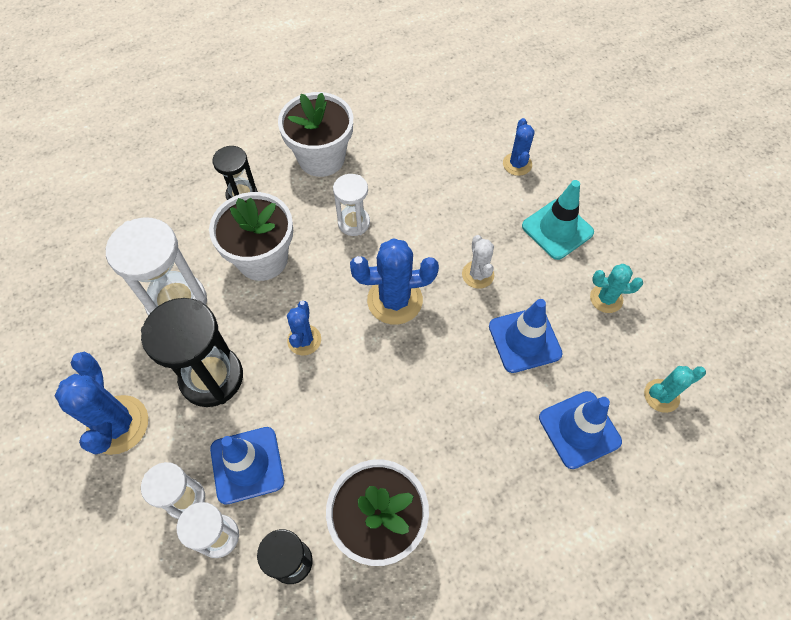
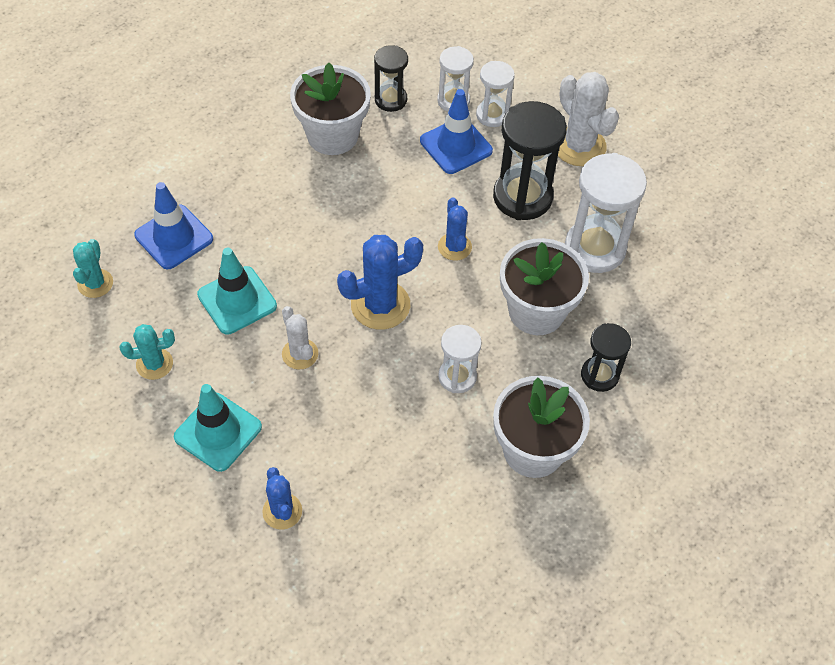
camera: 160 degrees right, 5 degrees down
(118, 425) = (579, 146): blue cactus -> white cactus
(524, 340) = (237, 300): blue traffic cone -> turquoise traffic cone
(661, 395) = (95, 283): turquoise cactus -> turquoise cactus turned 45 degrees counterclockwise

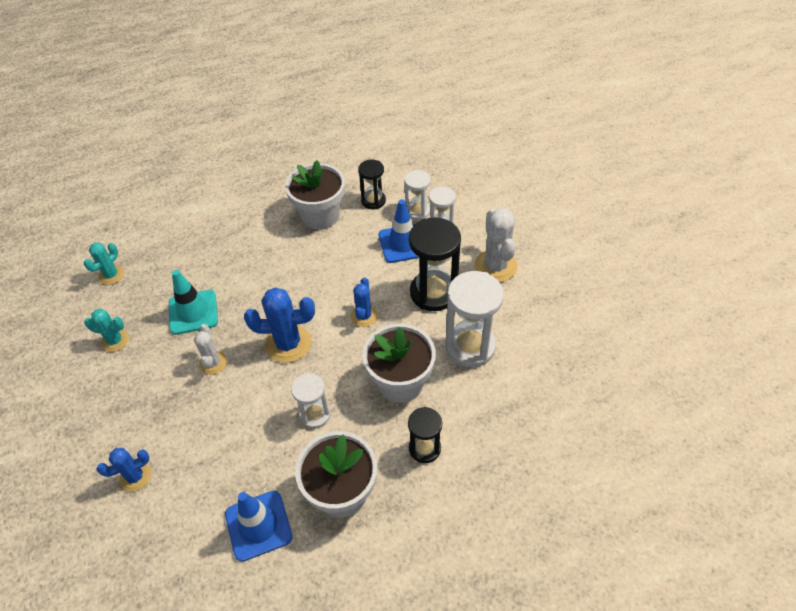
camera: 25 degrees right, 5 degrees down
(174, 237) = (178, 257): blue traffic cone -> blue traffic cone (258, 525)
(218, 432) = (127, 402): turquoise traffic cone -> none
(282, 511) = (135, 477): blue cactus -> blue cactus turned 60 degrees clockwise

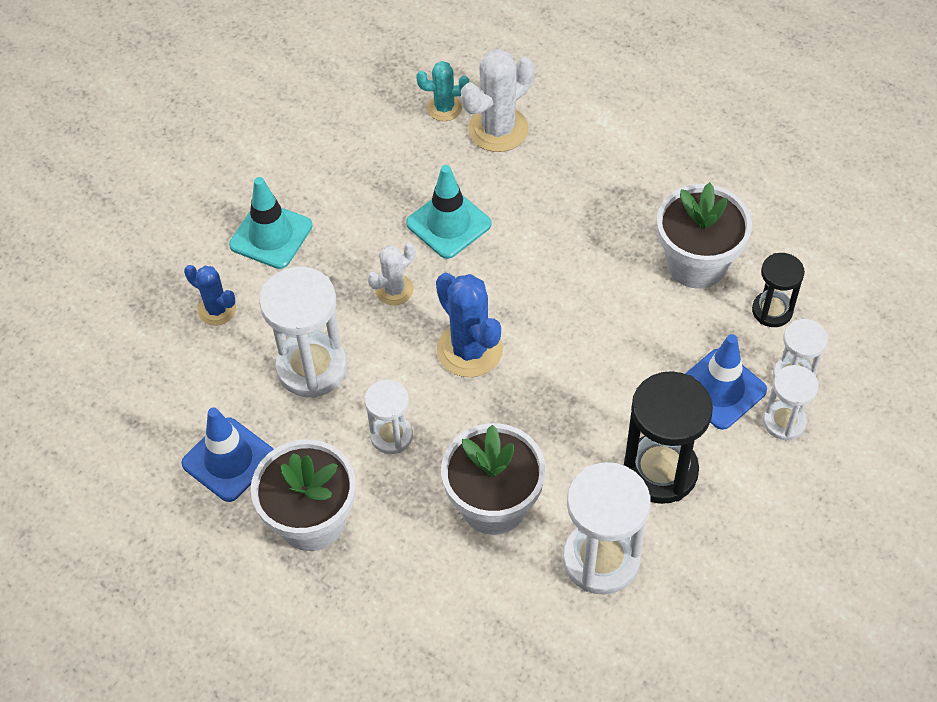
camera: 60 degrees right, 5 degrees up
(109, 414) = (271, 235): none -> turquoise traffic cone
(115, 341) = (361, 175): turquoise cactus -> none
(229, 437) = (312, 367): none -> white hourglass
(364, 316) = (566, 409): blue cactus -> none
(424, 448) = (418, 580): black hourglass -> none
(495, 266) = (763, 527): white cactus -> white cactus (498, 129)

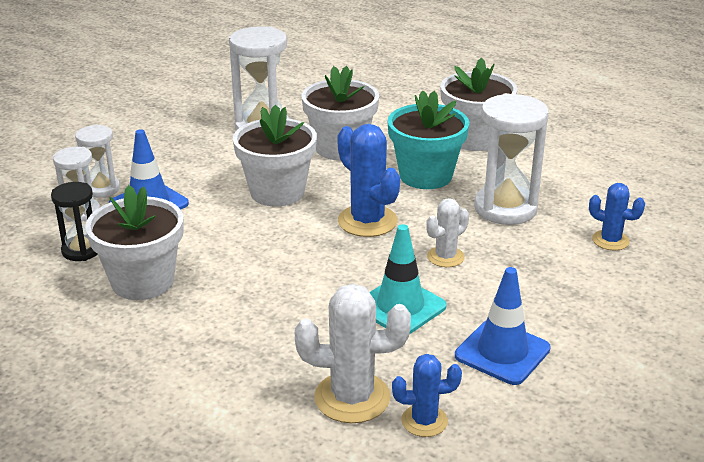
camera: 175 degrees right, 25 degrees down
(229, 460) = (551, 162): blue traffic cone -> blue traffic cone (502, 352)
(271, 235) = (586, 293): turquoise traffic cone -> none
(391, 436) = (425, 176): white hourglass -> turquoise flower pot
(444, 108) = (424, 421): turquoise cactus -> blue cactus
(498, 129) = (352, 398): white cactus -> white cactus turned 45 degrees clockwise
(572, 407) = (277, 192): none -> white flower pot
(660, 471) = (211, 164): black hourglass -> none

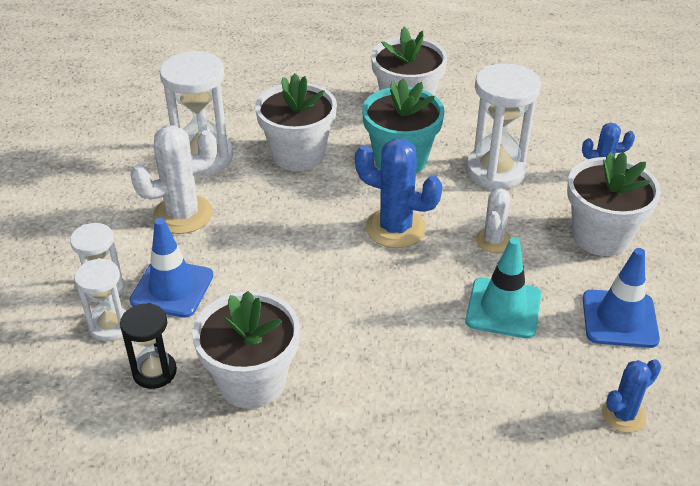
camera: 30 degrees left, 10 degrees up
(277, 192) = (285, 226): white flower pot -> white flower pot (601, 236)
(352, 398) = (549, 420): white cactus -> white cactus (183, 215)

